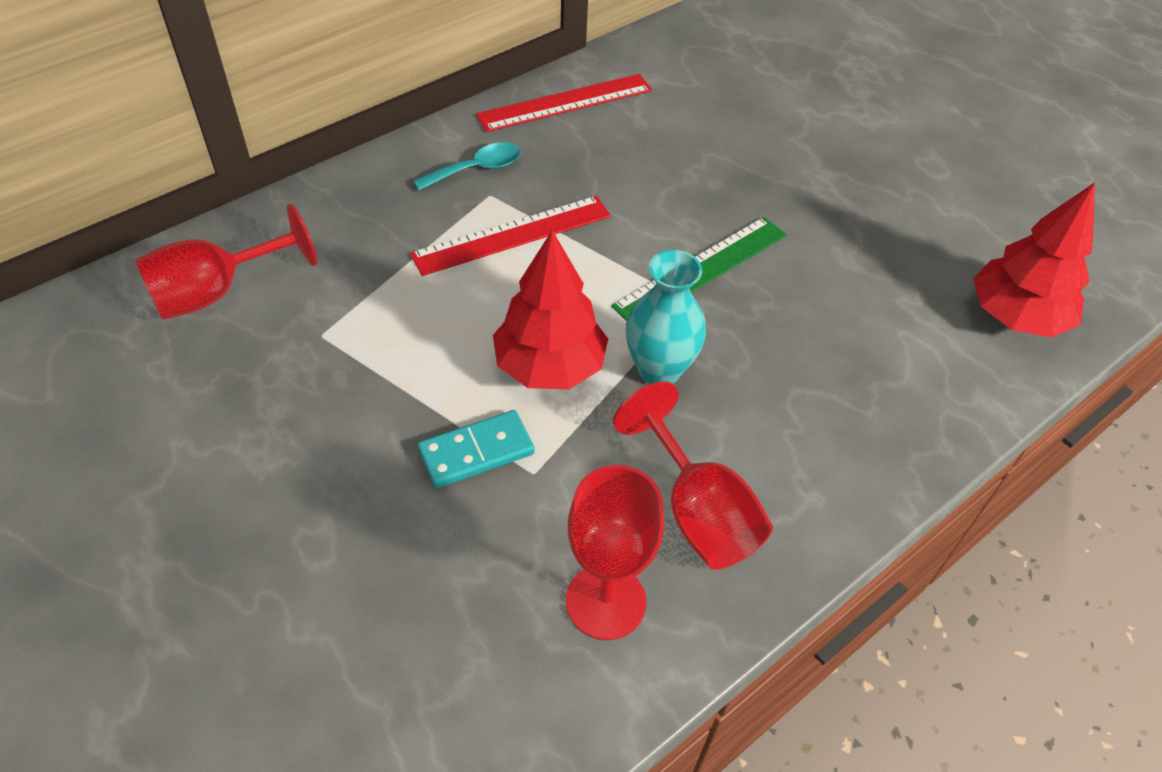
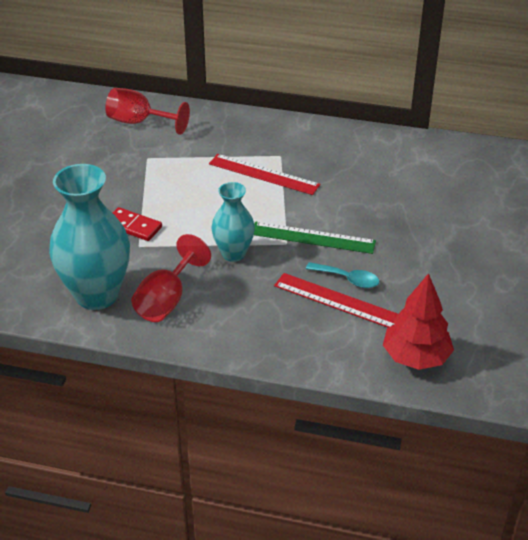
camera: 55 degrees right, 10 degrees down
(476, 169) = (292, 144): turquoise spoon -> turquoise spoon (348, 279)
(476, 451) = (133, 226): turquoise domino -> red domino
(549, 366) = (199, 222): red tree -> none
(565, 102) = (374, 144): red ruler -> red ruler (338, 301)
(605, 601) = (97, 295): red goblet -> turquoise vase

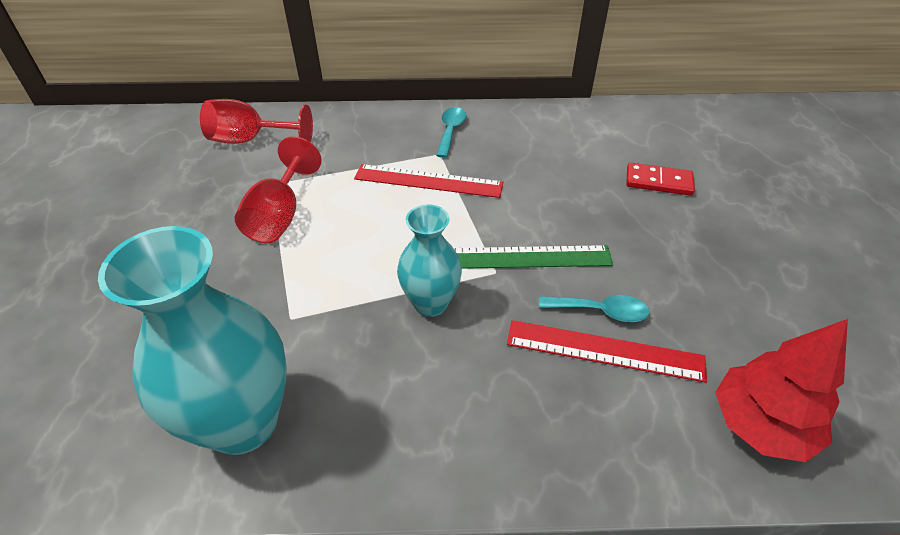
camera: 15 degrees left, 5 degrees up
(133, 226) = (275, 288): red domino -> red domino (658, 182)
(166, 300) = (357, 406): red goblet -> red goblet (279, 216)
(296, 139) = (450, 131): none -> turquoise spoon

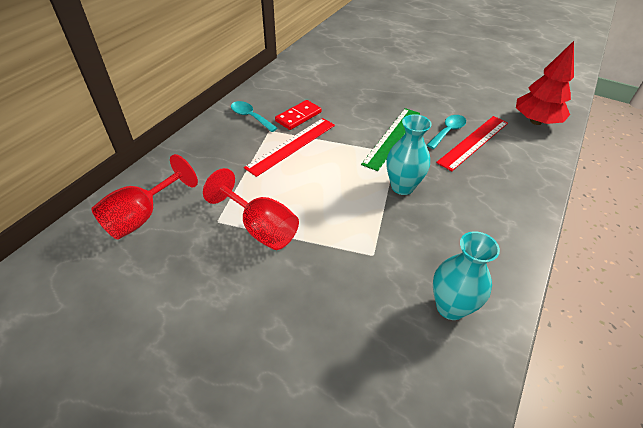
camera: 60 degrees left, 0 degrees up
(242, 422) = (450, 307): turquoise vase -> turquoise vase, size x0.58
(658, 182) = (370, 72): red domino -> red domino (298, 116)

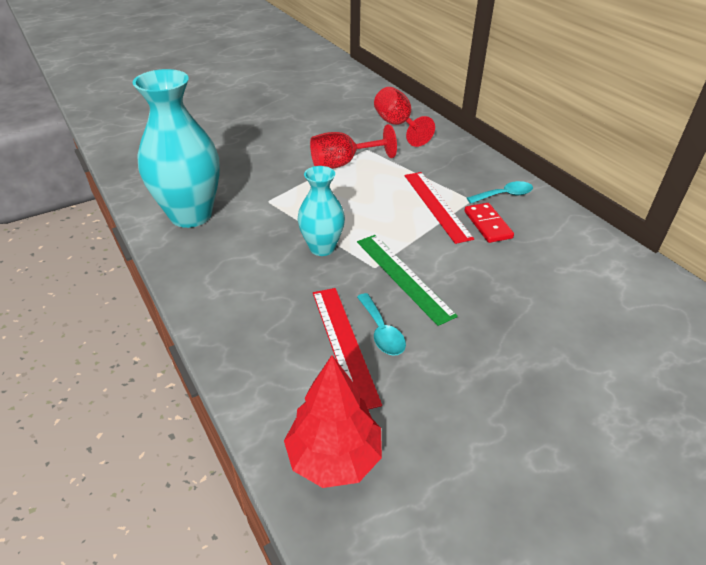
camera: 120 degrees right, 5 degrees down
(450, 307) = (191, 215): turquoise vase -> turquoise vase, size x1.73

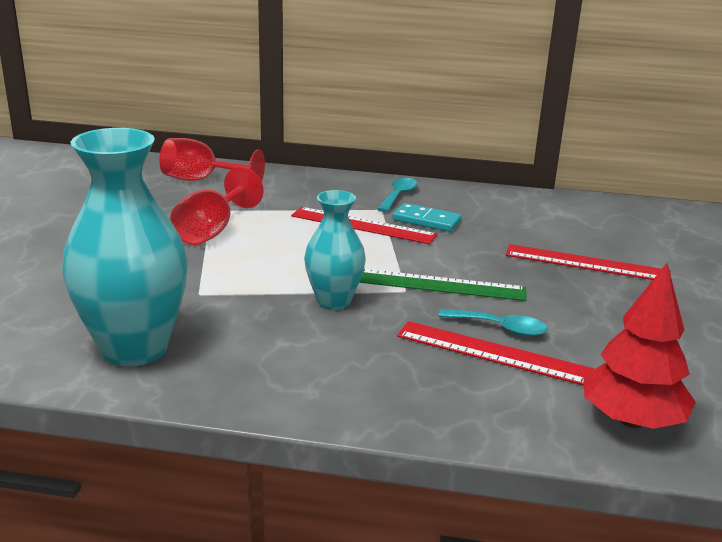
camera: 50 degrees left, 15 degrees down
(488, 225) = (426, 220): red domino -> turquoise domino
(547, 329) = (586, 263): none -> red ruler

